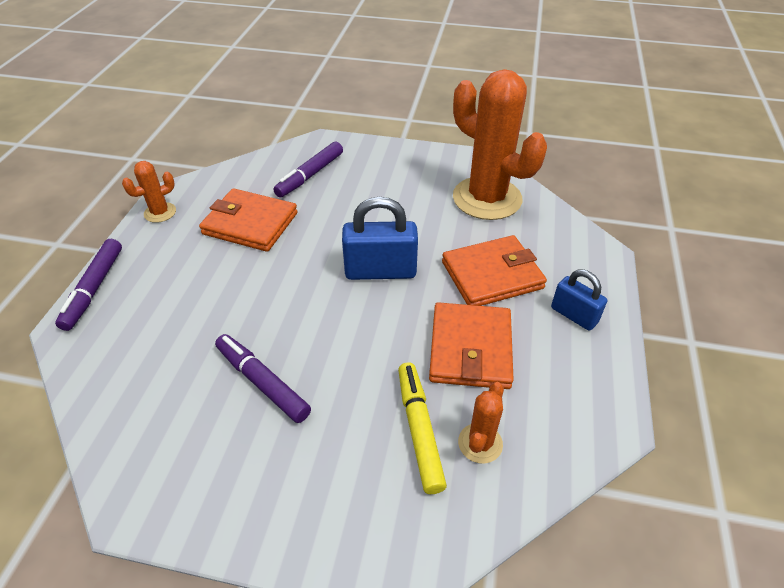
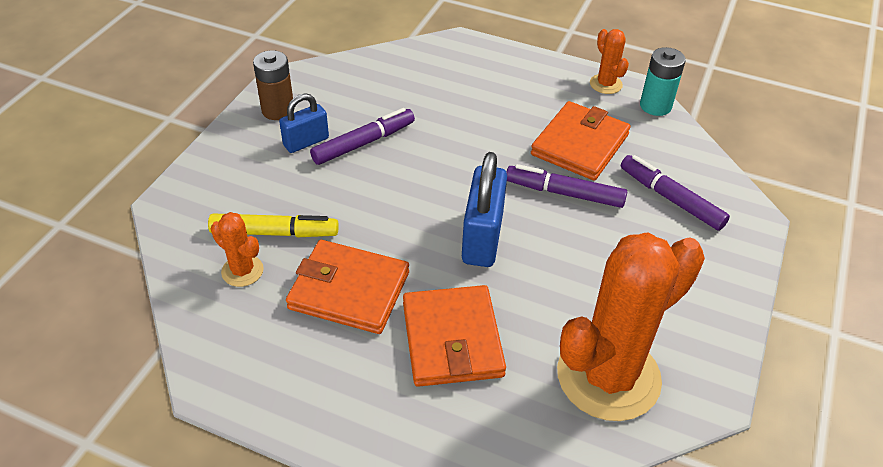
camera: 100 degrees right, 0 degrees up
(94, 289) = (502, 52): purple marker -> purple marker (564, 193)
(194, 184) = (655, 106): none -> turquoise battery
(202, 493) = (278, 110): none -> brown battery
(574, 315) = (363, 404): blue padlock -> blue padlock (306, 142)

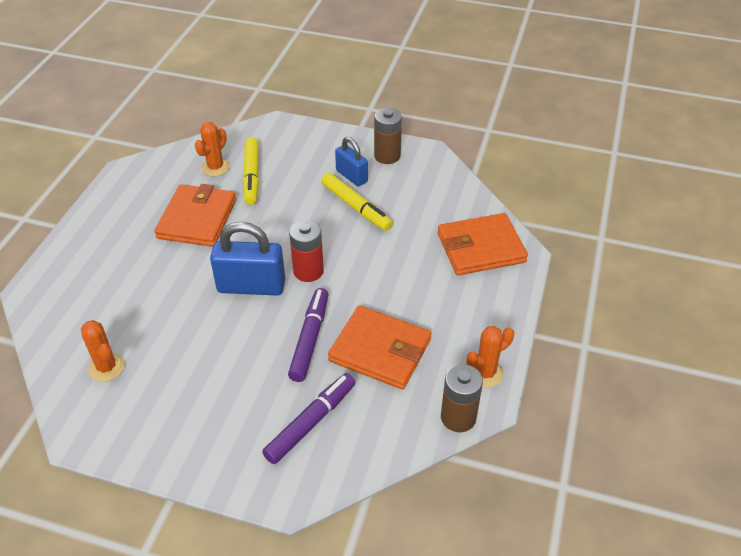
camera: 85 degrees right, 0 degrees up
(364, 143) = (356, 207): purple marker -> yellow marker
(452, 339) = (150, 276): orange wallet -> orange wallet (480, 248)
(463, 188) = (308, 271): none -> red battery
(608, 376) = (107, 367): orange cactus -> orange cactus, size x0.44
(655, 106) = (458, 417): turquoise battery -> brown battery

